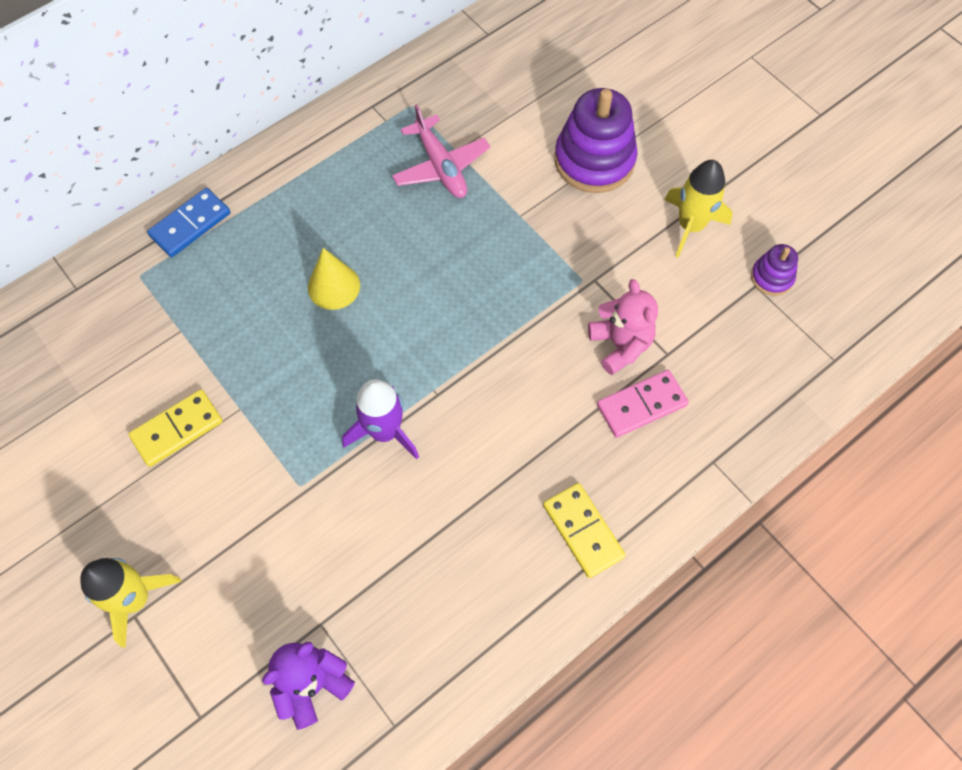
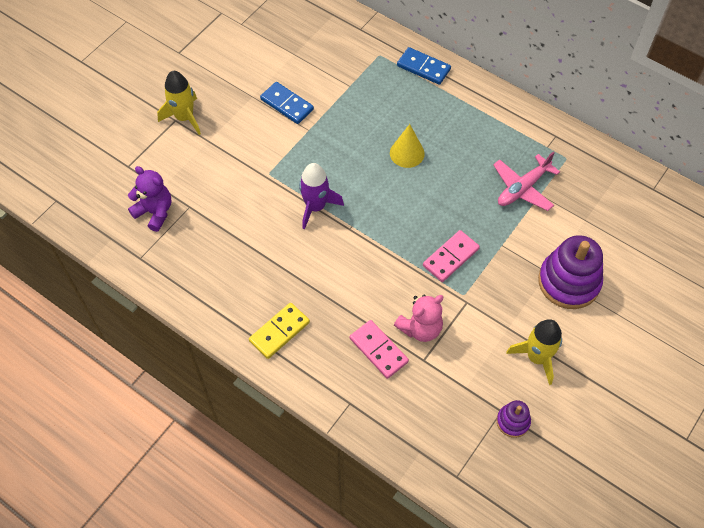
camera: 75 degrees right, 5 degrees down
(177, 429) = (287, 104): yellow domino -> blue domino
(522, 279) = (451, 257): none -> pink domino

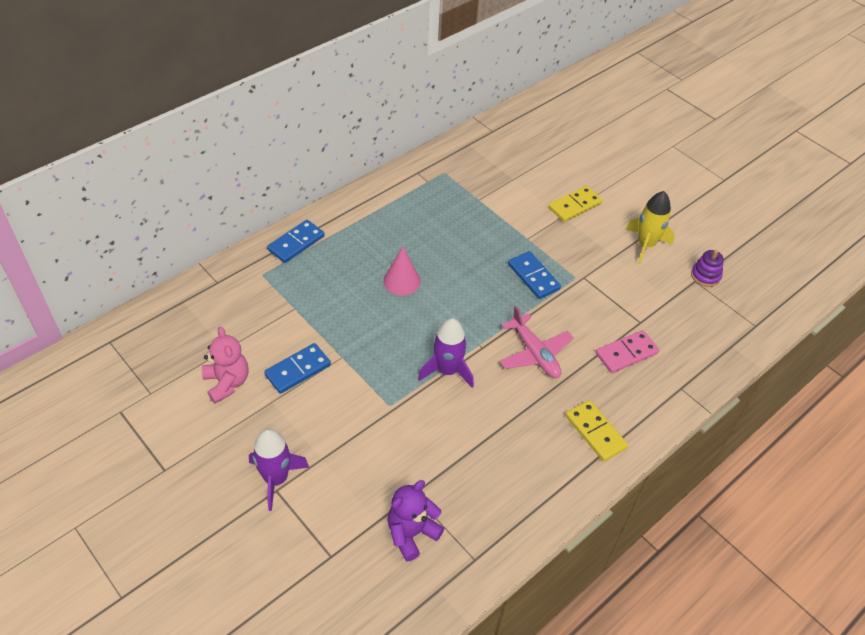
camera: 80 degrees left, 10 degrees down
(184, 117) = (276, 479): yellow rocket -> purple rocket
(407, 153) = (402, 281): yellow cone -> pink cone
(420, 328) = (607, 317): pink teddy bear -> pink teddy bear (227, 383)
(451, 257) = (533, 277): pink domino -> blue domino
(522, 188) = (469, 209): pink plane -> pink plane (535, 353)
(569, 282) = (574, 206): purple stacking toy -> yellow domino

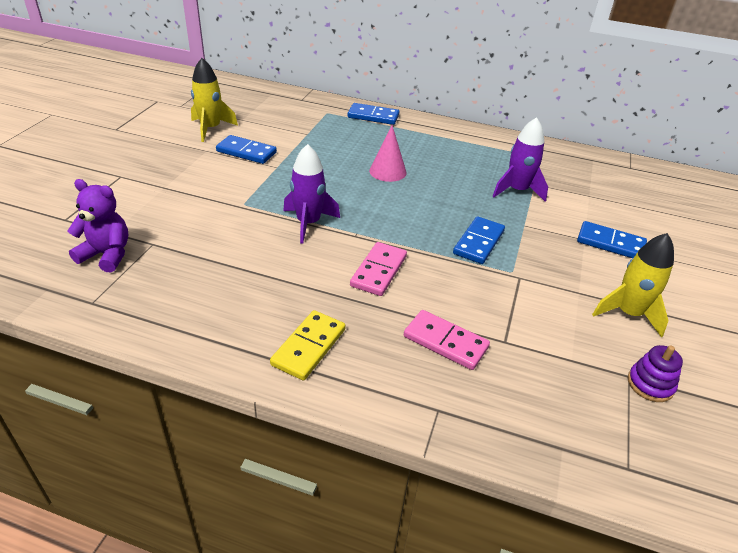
camera: 60 degrees right, 10 degrees down
(227, 383) = (211, 129): pink teddy bear -> yellow rocket
(276, 479) = (131, 173): purple rocket -> purple rocket (517, 190)
(535, 353) = (379, 271): pink plane -> pink domino
(574, 206) = (610, 243): yellow domino -> blue domino

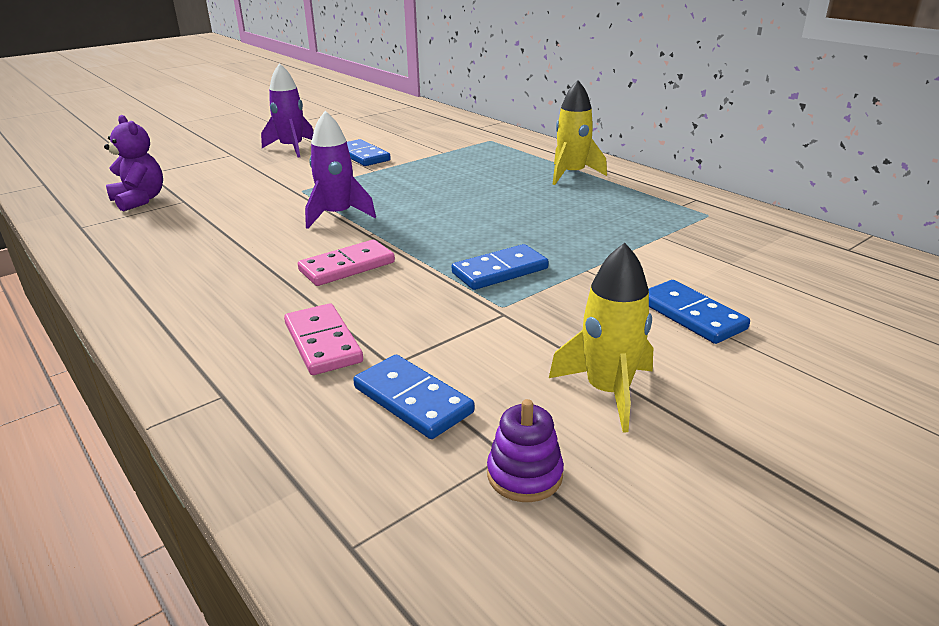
camera: 35 degrees right, 10 degrees down
(211, 129) = (356, 136): yellow rocket -> yellow rocket (571, 174)
(308, 347) = (187, 304): yellow domino -> none
(373, 116) = (538, 149): blue domino -> blue domino (413, 400)
(387, 171) = (485, 193): pink cone -> none
(517, 190) = (626, 238): purple rocket -> purple rocket (292, 148)

